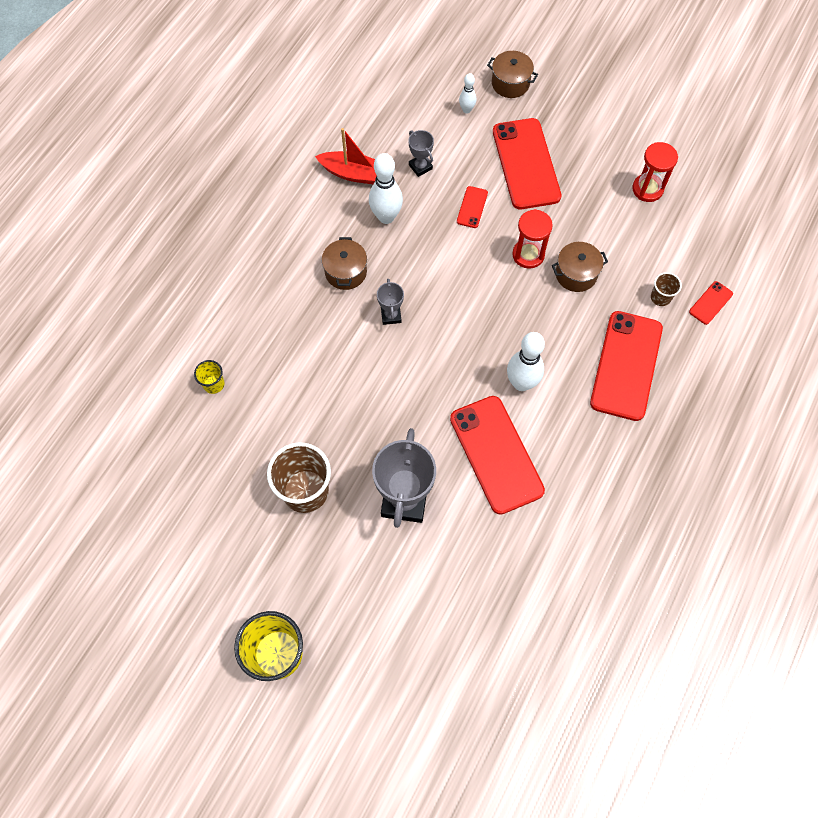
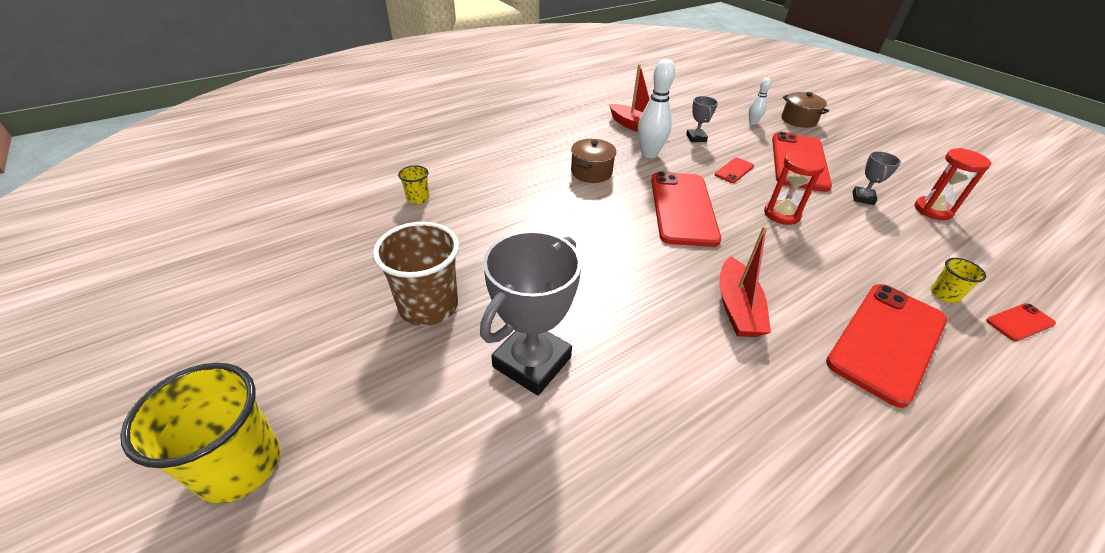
camera: 25 degrees right, 25 degrees down
(391, 315) = (616, 210): grey trophy -> grey trophy (863, 198)
(496, 454) = (675, 363): red phone -> red phone (683, 208)
(521, 383) = (737, 308): white bowling pin -> red boat
(576, 274) = (834, 243): brown pot -> none
(660, 297) = (944, 295): brown cup -> yellow cup

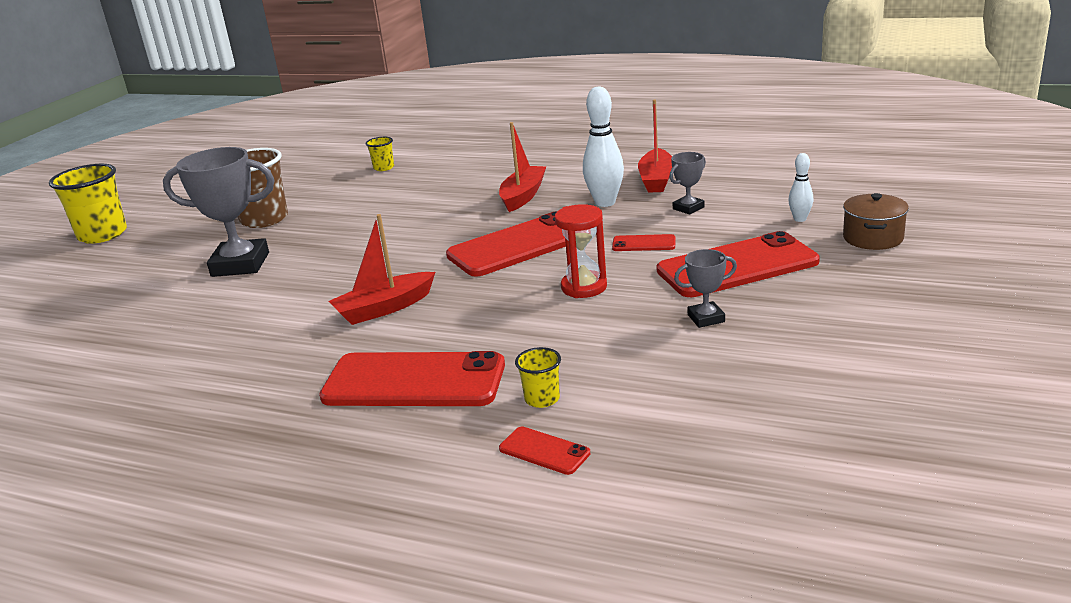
camera: 60 degrees right, 15 degrees down
(591, 172) = (523, 196): brown pot -> red boat
(932, 210) = (754, 365): red hourglass -> none

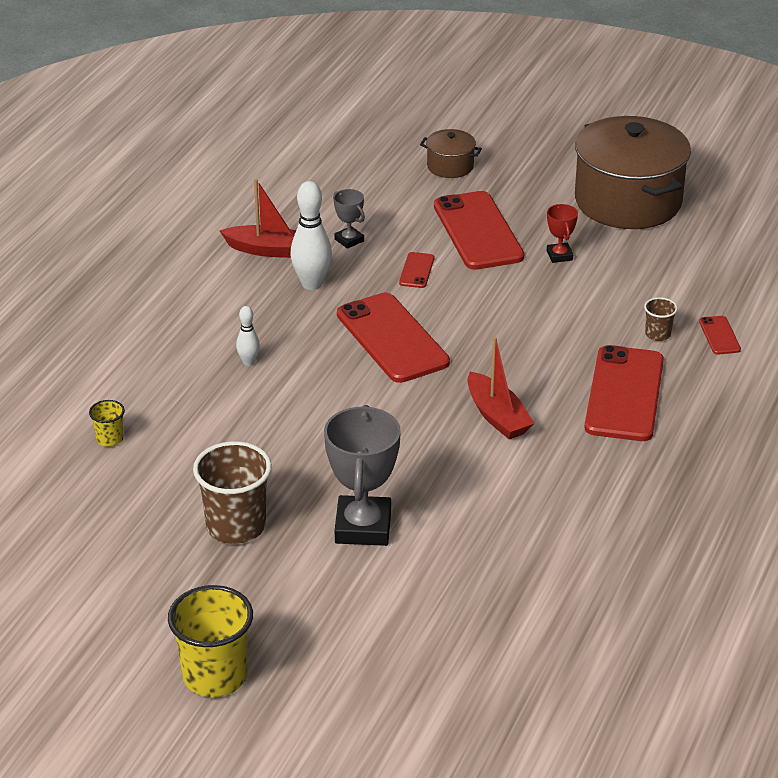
camera: 90 degrees left, 10 degrees up
(523, 196) = (267, 333): red boat -> none
(542, 399) = (658, 334): yellow cup -> brown cup
(544, 451) = (719, 335): red phone -> red phone turned 45 degrees counterclockwise
(584, 287) = (491, 307): red hourglass -> none
(706, 318) = (559, 255): grey trophy -> red trophy
(800, 219) = (400, 190): white bowling pin -> white bowling pin (248, 362)
(871, 358) = (628, 201): none -> brown pot

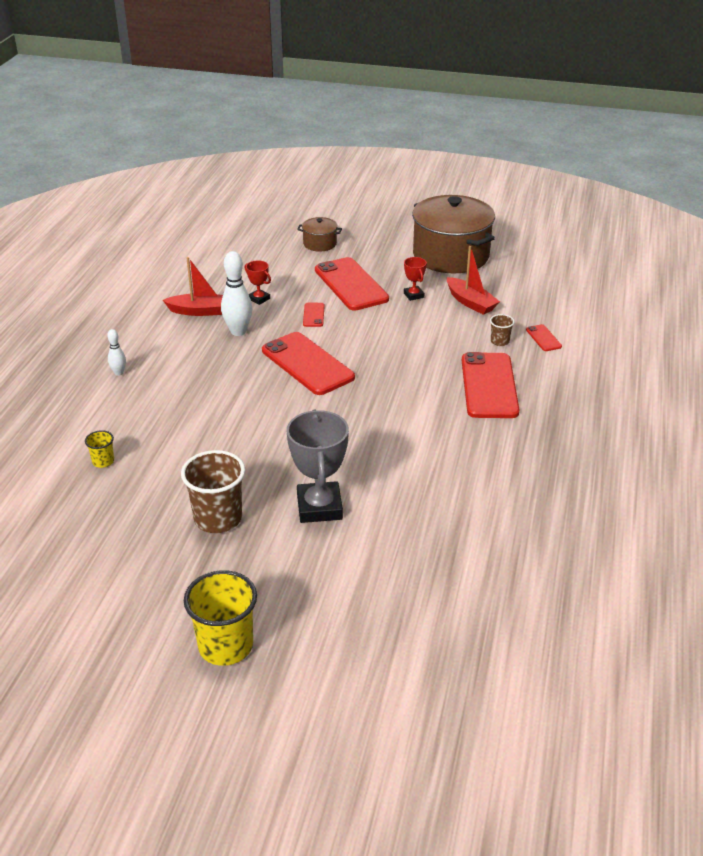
camera: 10 degrees left, 0 degrees up
(248, 362) = (202, 392): white bowling pin -> white bowling pin (119, 373)
(349, 240) = (259, 299): grey trophy -> red trophy
(497, 416) = (400, 412): red boat -> red boat (470, 302)

